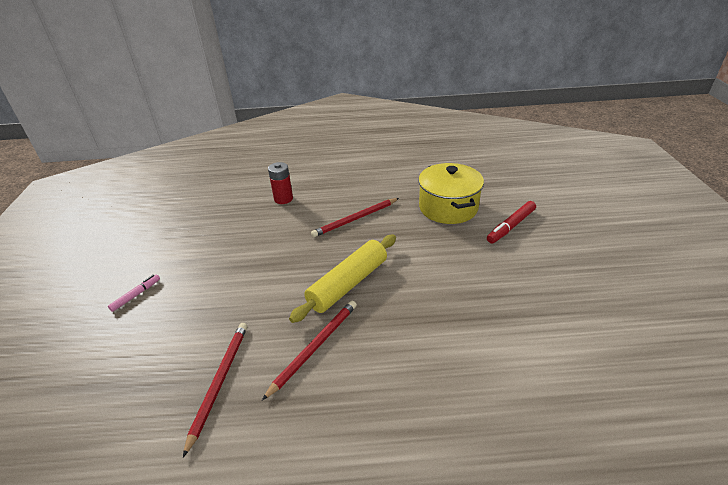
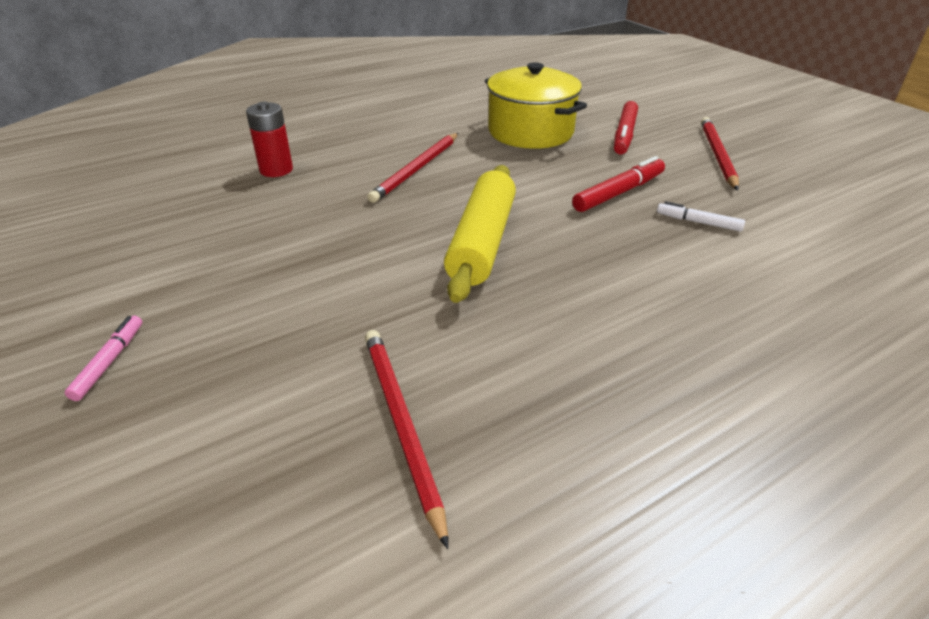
camera: 30 degrees left, 0 degrees up
(315, 347) = (510, 327): red pencil -> red pencil (717, 155)
(462, 273) = (618, 193): none -> red marker
(494, 315) = (698, 222): none -> white marker

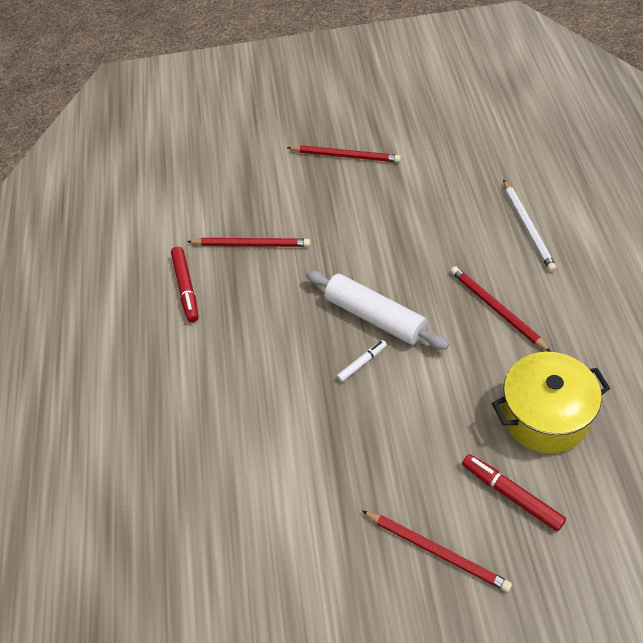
camera: 120 degrees right, 15 degrees up
(109, 362) = (345, 156): pink marker -> red pencil
(276, 170) = (528, 227): red battery -> white pencil
(482, 242) = (375, 317): yellow rolling pin -> white rolling pin
(618, 193) = (403, 428): red marker -> red marker (186, 287)
(698, 222) = (337, 457): white marker -> white marker (361, 363)

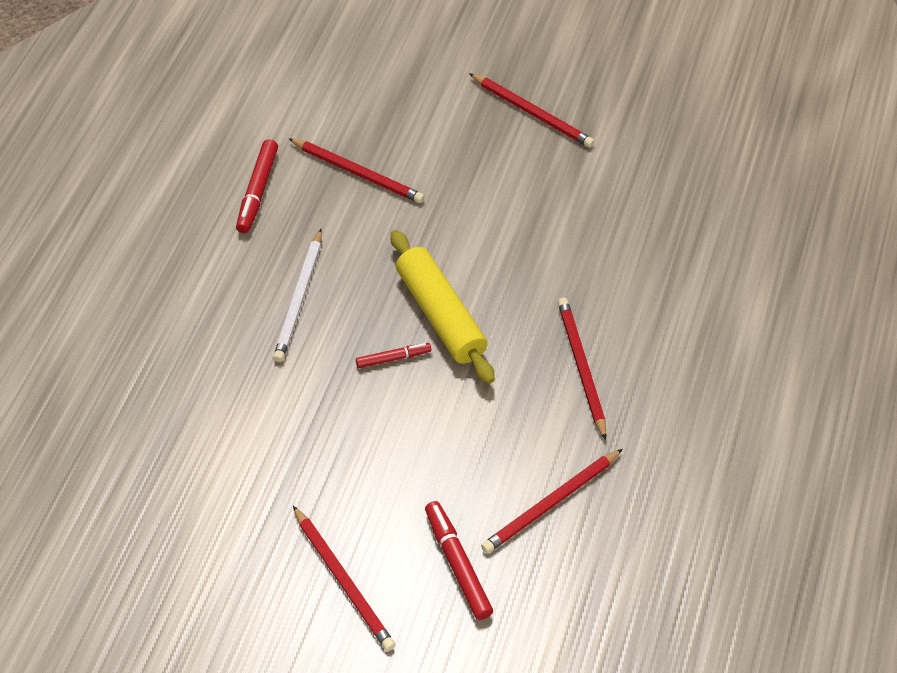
camera: 20 degrees right, 0 degrees up
(361, 363) = (393, 358): white marker -> red marker
(375, 317) = (440, 315): white rolling pin -> yellow rolling pin
(528, 227) = (685, 291): white pencil -> white pencil (299, 299)
(545, 416) = (551, 504): yellow pot -> red pencil

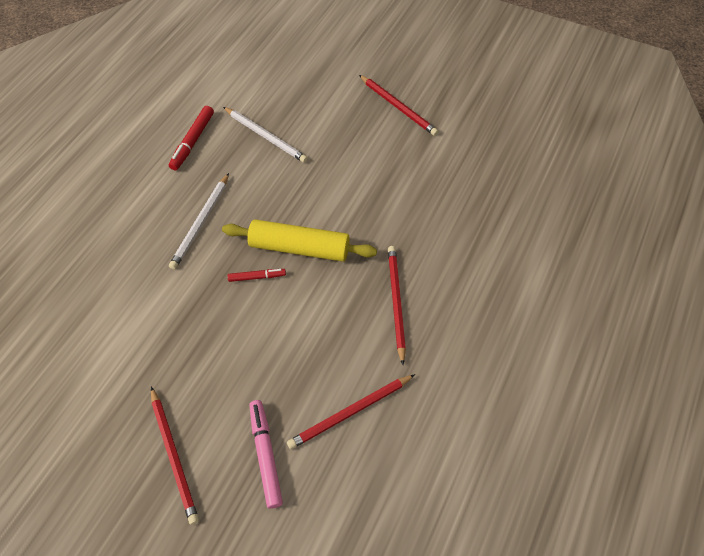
camera: 10 degrees right, 5 degrees up
(358, 173) = (266, 136): red pencil -> white pencil
(440, 315) = (299, 248): yellow rolling pin -> yellow rolling pin turned 60 degrees counterclockwise
(457, 565) = (265, 455): red marker -> pink marker

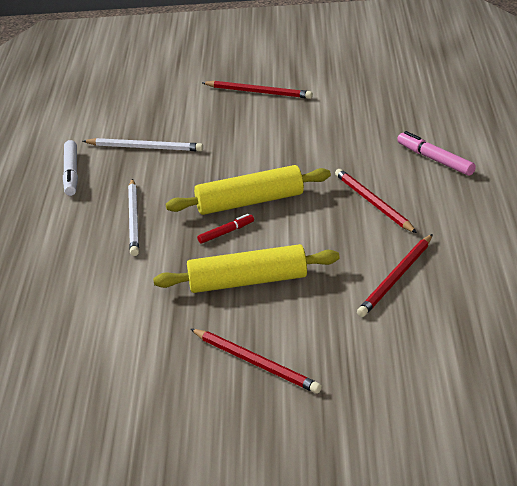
camera: 25 degrees left, 25 degrees down
(193, 141) = (71, 173): red marker -> white marker
(233, 349) = (248, 282): none -> yellow rolling pin
(265, 455) = (344, 330): pink marker -> pink marker (435, 160)

